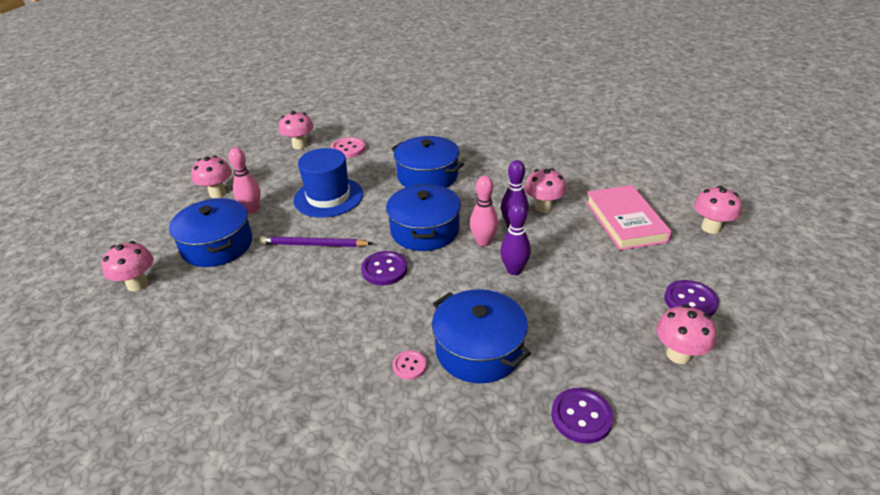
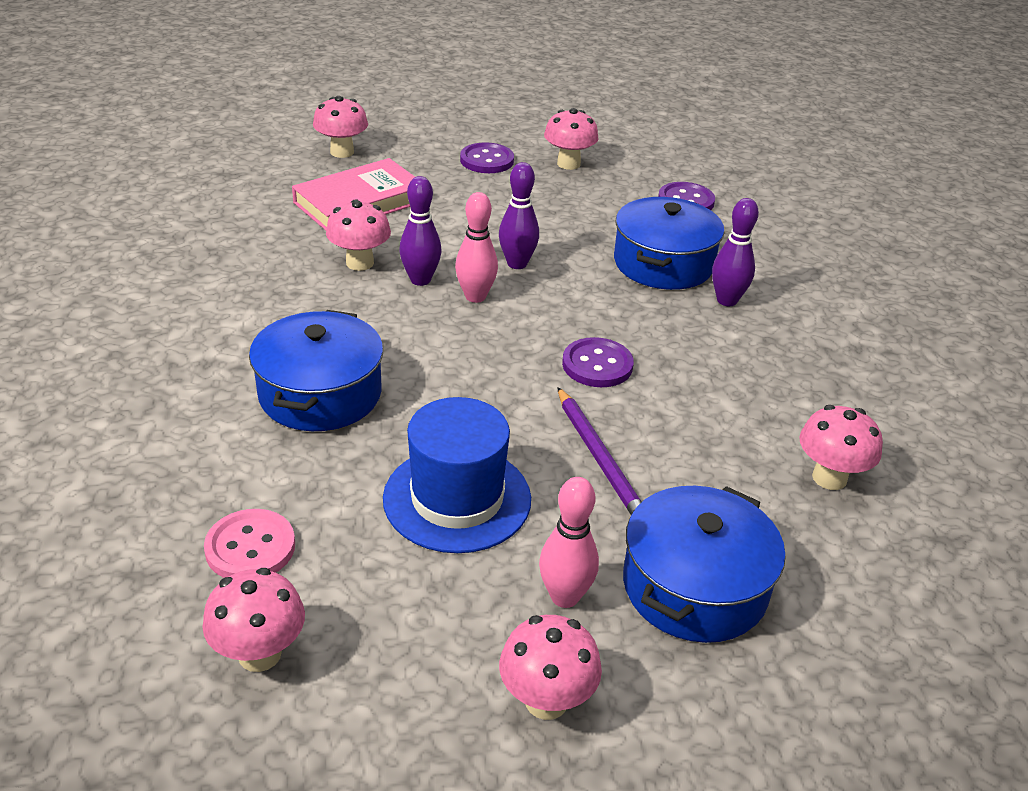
camera: 120 degrees left, 0 degrees up
(138, 284) = (864, 638): pink mushroom -> pink mushroom (829, 478)
(409, 366) = (727, 300): pink button -> purple bowling pin
(425, 230) = (483, 353): blue pot -> none

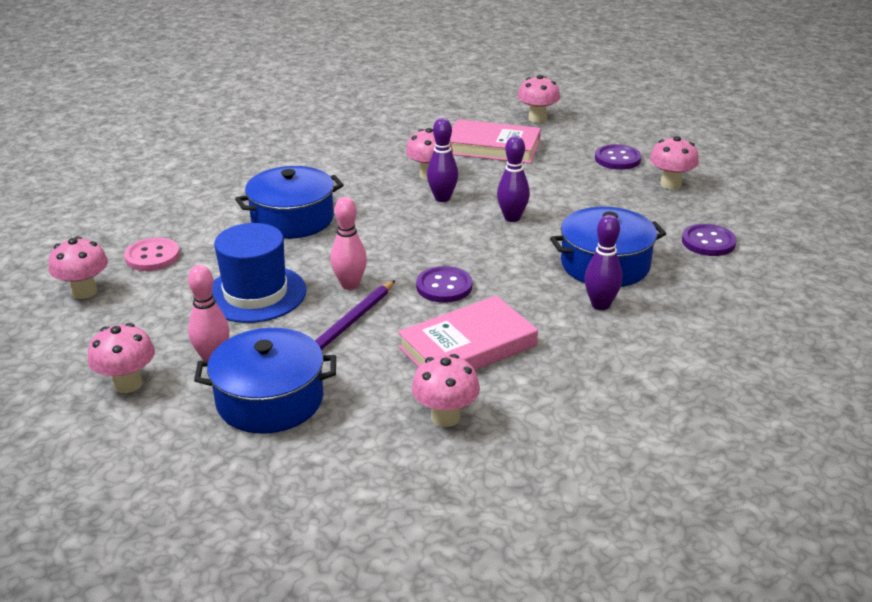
camera: 55 degrees right, 5 degrees down
(475, 296) = (453, 220): pink bowling pin -> pink bowling pin (350, 285)
(721, 405) = (467, 346): none -> pink book

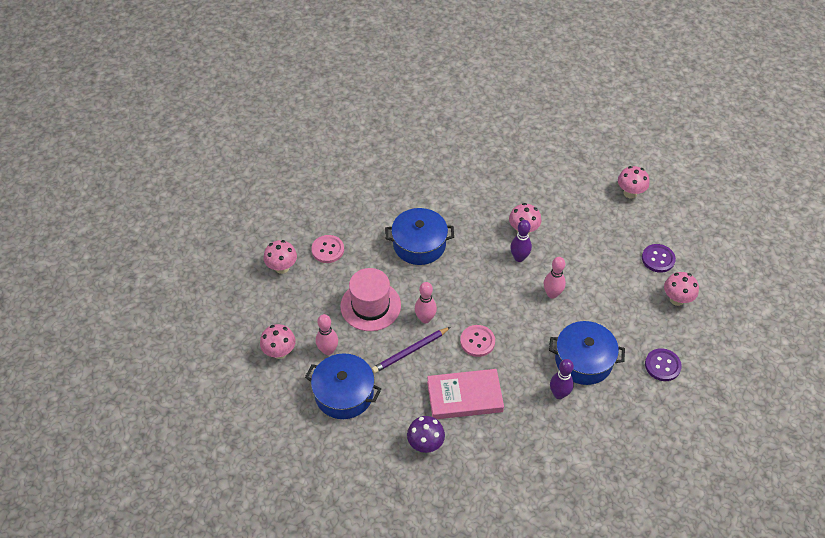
camera: 25 degrees right, 20 degrees up
(255, 294) = (370, 306): blue hat -> pink hat
(444, 286) = (477, 341): purple button -> pink button
(445, 417) = (425, 444): pink mushroom -> purple mushroom
(492, 147) = (580, 215): pink book -> none
(512, 218) = (552, 294): purple bowling pin -> pink bowling pin

